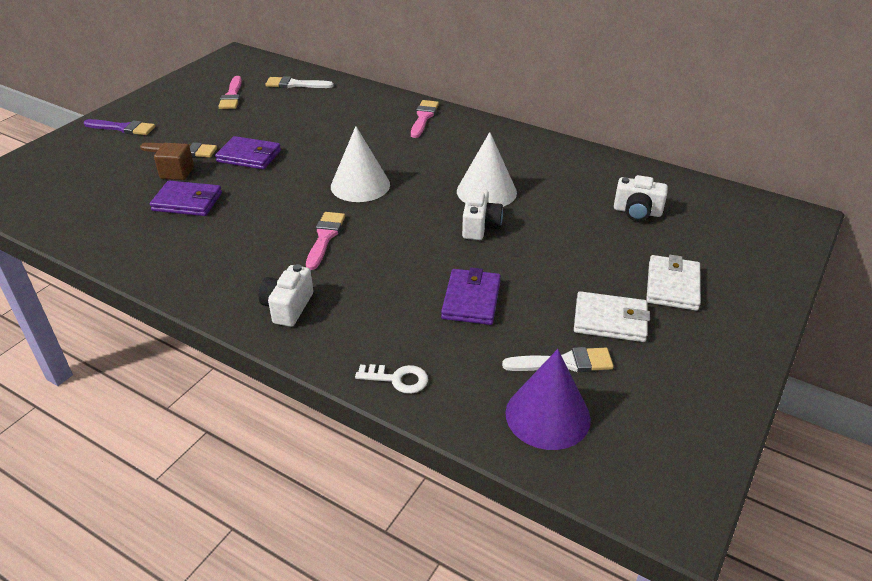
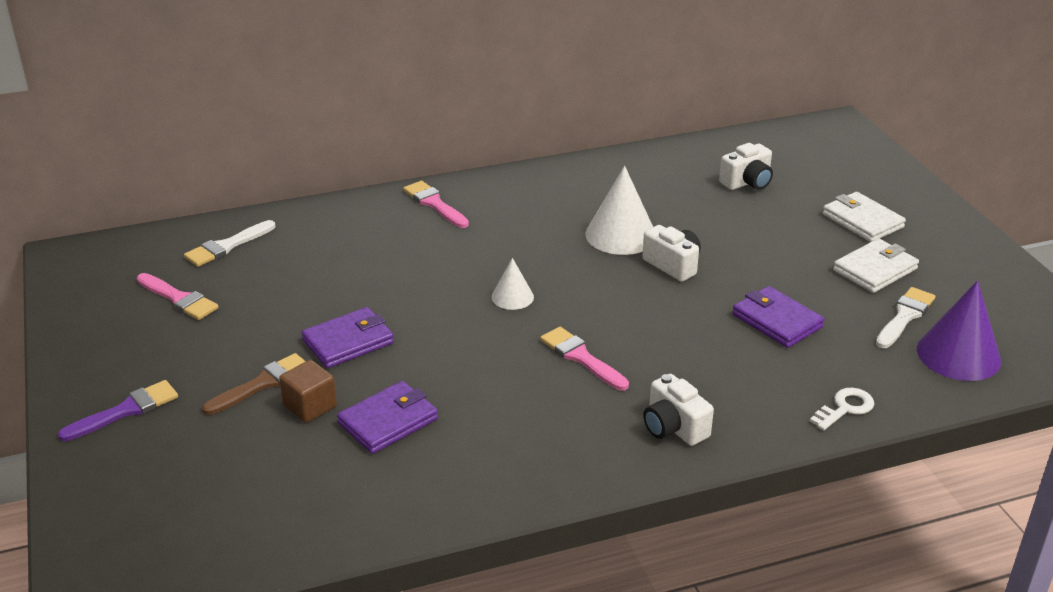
camera: 50 degrees left, 5 degrees down
(360, 185) = (512, 297): white cone -> white cone, size x0.56

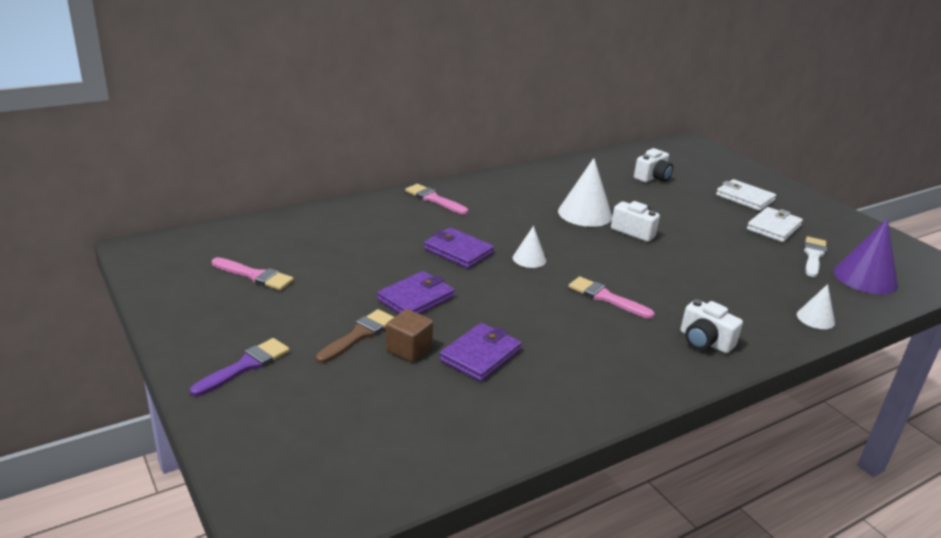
camera: 15 degrees left, 5 degrees down
(227, 246) = (279, 235): white brush -> none
(777, 321) = (730, 264): purple wallet -> purple wallet (458, 251)
(845, 408) = (815, 318): white key -> white cone

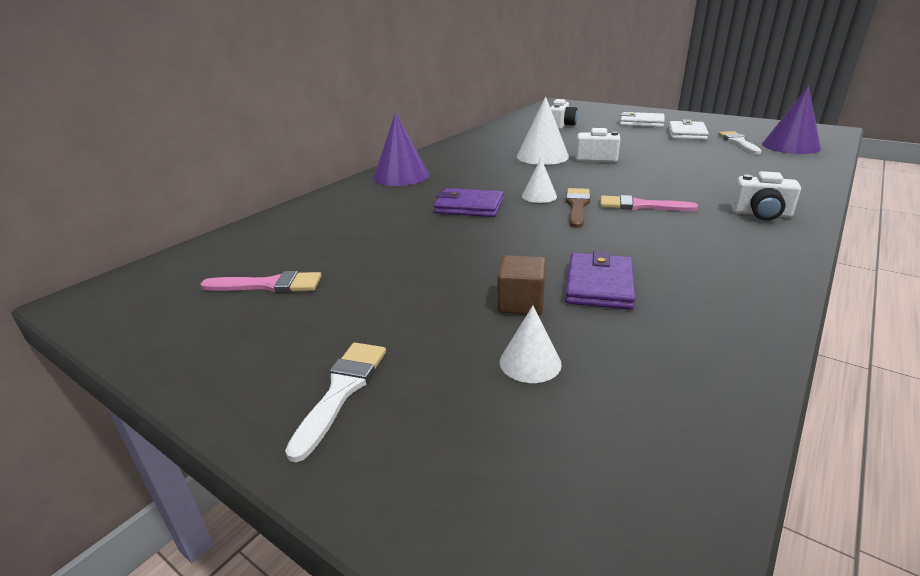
camera: 20 degrees left, 0 degrees up
(245, 366) = (341, 391): purple brush -> white brush
(358, 335) = (451, 307): brown brush -> brown brush (577, 206)
(416, 298) = (474, 255): purple wallet -> none
(434, 199) = (401, 176): pink brush -> purple cone
(815, 318) = (805, 177): white cone -> white cone (530, 362)

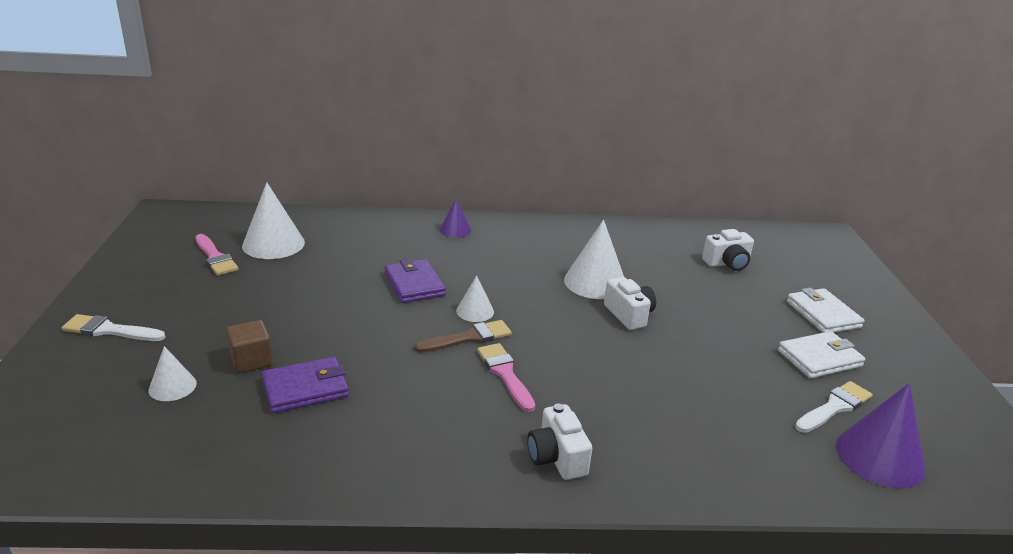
camera: 50 degrees right, 0 degrees up
(295, 249) = (273, 244): none -> white cone
(341, 391) = (110, 330): white brush -> white brush turned 150 degrees counterclockwise
(401, 176) = (455, 230): purple cone -> purple cone, size x0.56

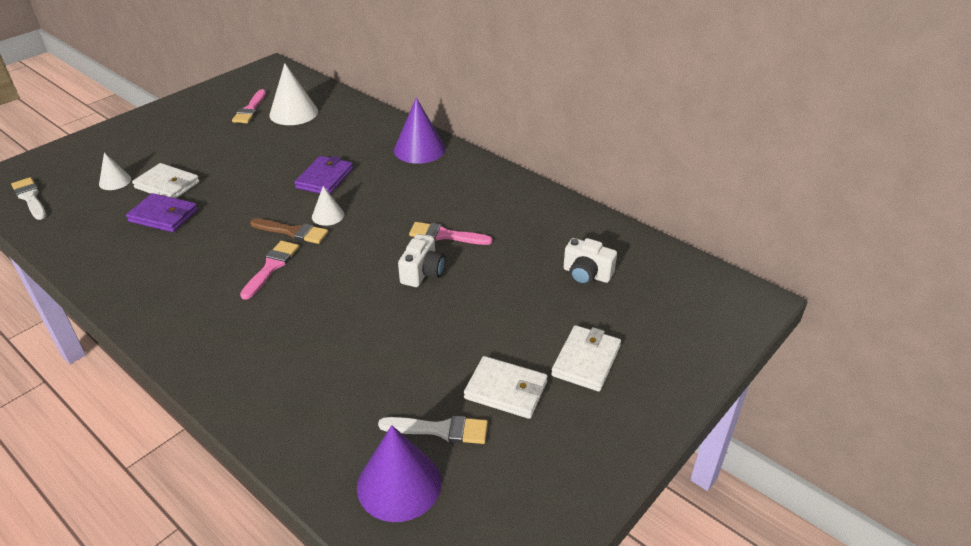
camera: 45 degrees right, 10 degrees up
(110, 330) = (139, 134): white brush -> white brush (30, 198)
(251, 360) = (167, 185): brown cube -> white wallet
(455, 230) = (419, 149): purple cone -> purple cone, size x1.80
(557, 458) = (206, 335): white camera -> none
(595, 282) = (445, 235): white cone -> pink brush

